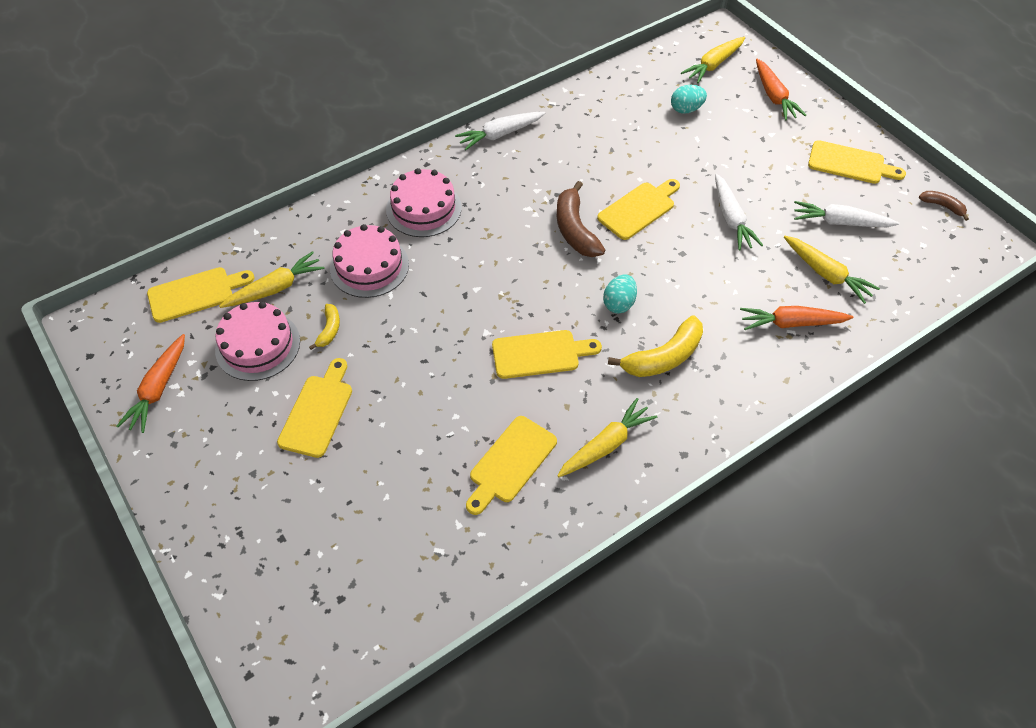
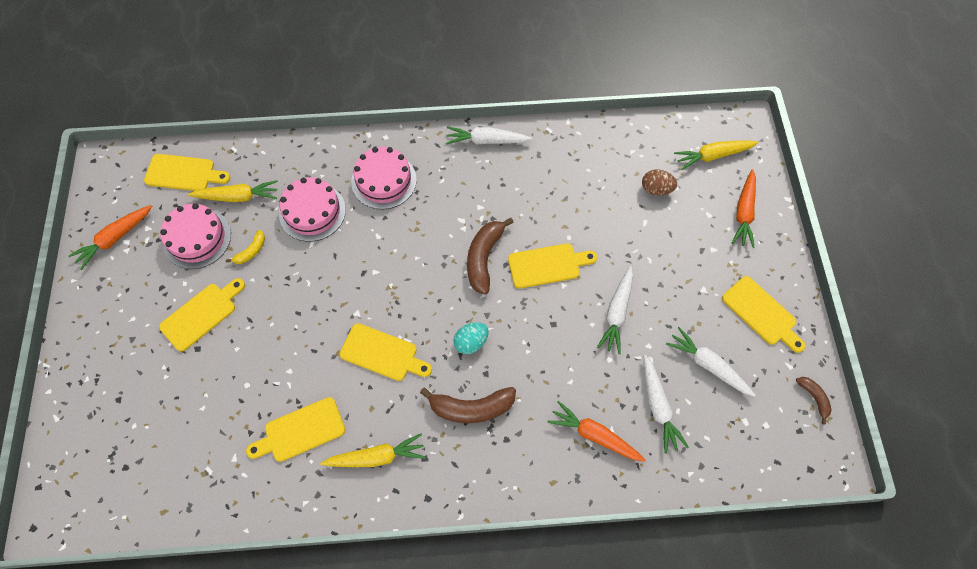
camera: 30 degrees right, 10 degrees up
(663, 357) = (471, 408): yellow banana -> brown banana
(686, 109) = (656, 189): turquoise egg -> brown egg
(826, 274) = (658, 407): yellow carrot -> white carrot

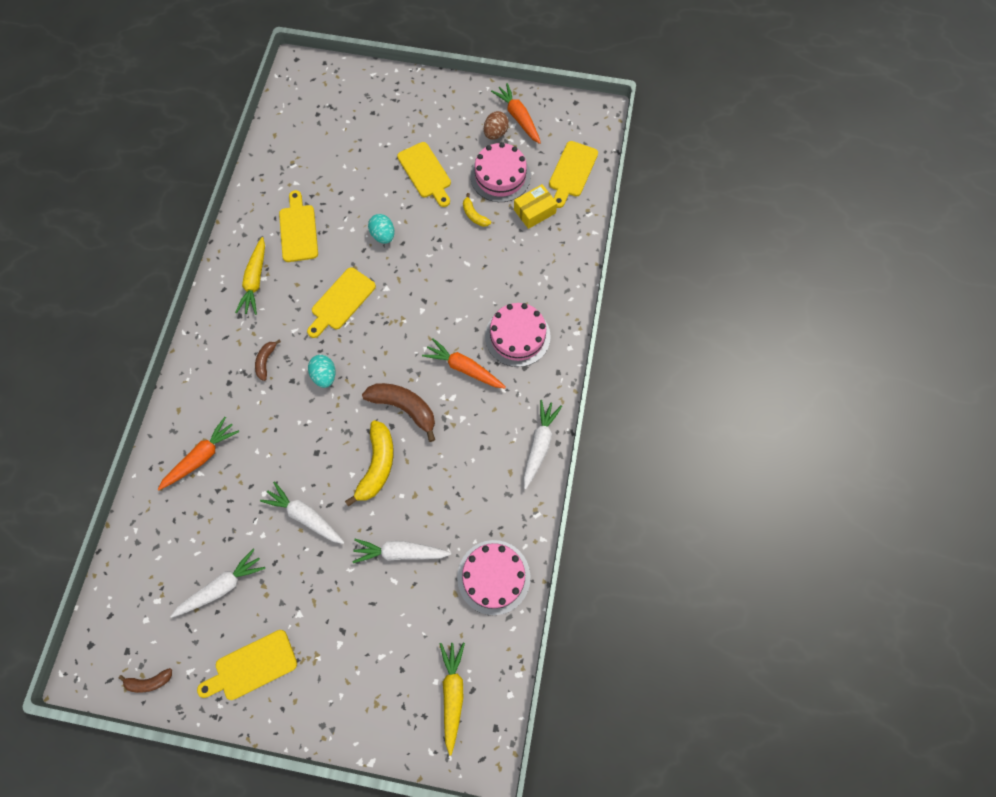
camera: 105 degrees right, 5 degrees up
(237, 197) = (534, 211): yellow carrot -> yellow box
(291, 335) = (383, 235): none -> turquoise egg
(312, 212) = (500, 269): pink cake -> pink cake (493, 577)
(471, 408) = (266, 361): brown banana -> brown banana, size x0.53
(547, 265) = (377, 465): yellow cutting board -> yellow banana
(656, 189) = (429, 608): brown egg -> brown egg (495, 133)
(658, 407) = (203, 523): white carrot -> white carrot (400, 552)
(744, 213) = (370, 699): orange carrot -> orange carrot (464, 368)

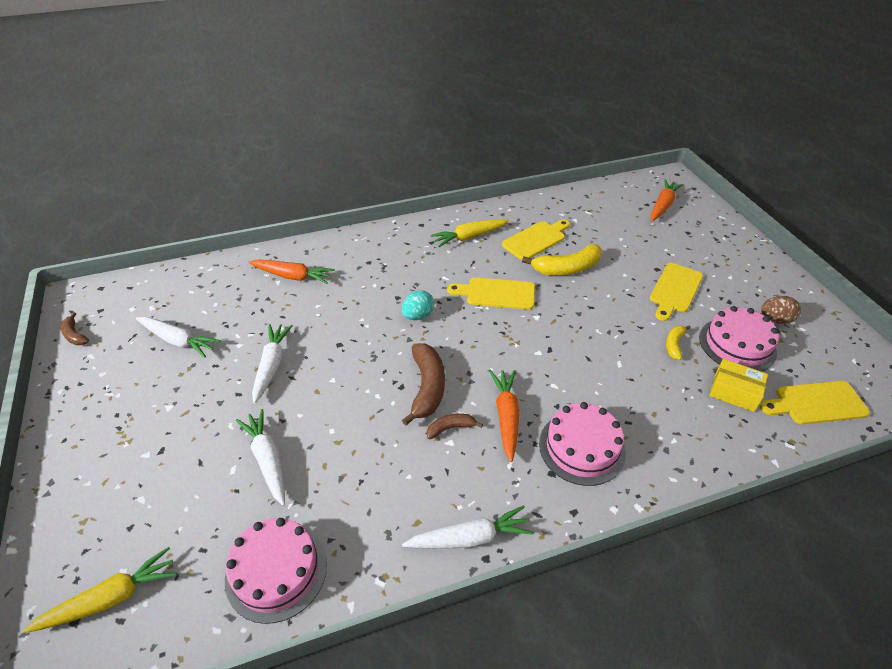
camera: 60 degrees right, 25 degrees down
(252, 666) = (104, 396): yellow cutting board -> none
(266, 361) = (403, 274): brown banana -> brown banana (450, 428)
(377, 465) = (353, 395): yellow banana -> yellow banana (567, 268)
(383, 235) = (584, 291): turquoise egg -> none
(518, 117) = (813, 328): orange carrot -> orange carrot (662, 205)

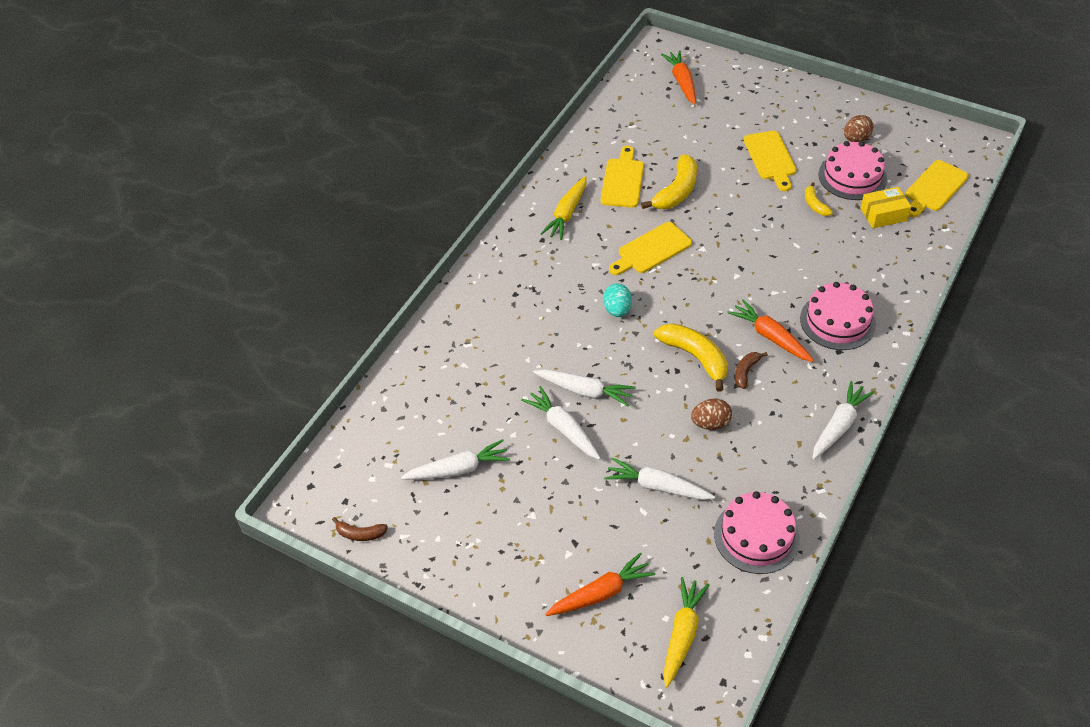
camera: 40 degrees left, 5 degrees up
(293, 276) = (470, 351): orange carrot -> orange carrot (601, 593)
(320, 352) = (585, 391): none -> white carrot
(370, 445) = (710, 423): none -> brown egg
(427, 387) = (695, 357): brown banana -> yellow banana

